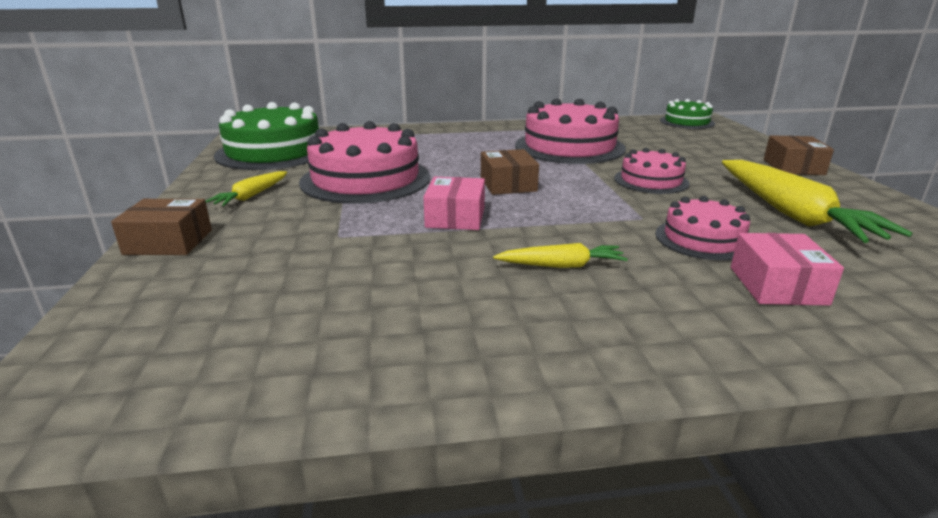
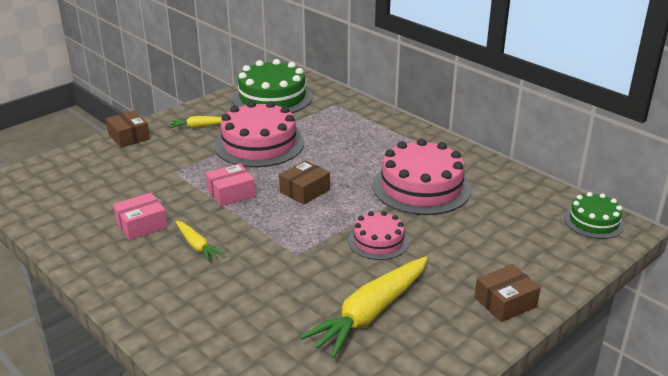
camera: 55 degrees right, 5 degrees up
(703, 239) = (281, 284): pink cake -> none
(777, 285) = (233, 321): pink box -> pink box (141, 225)

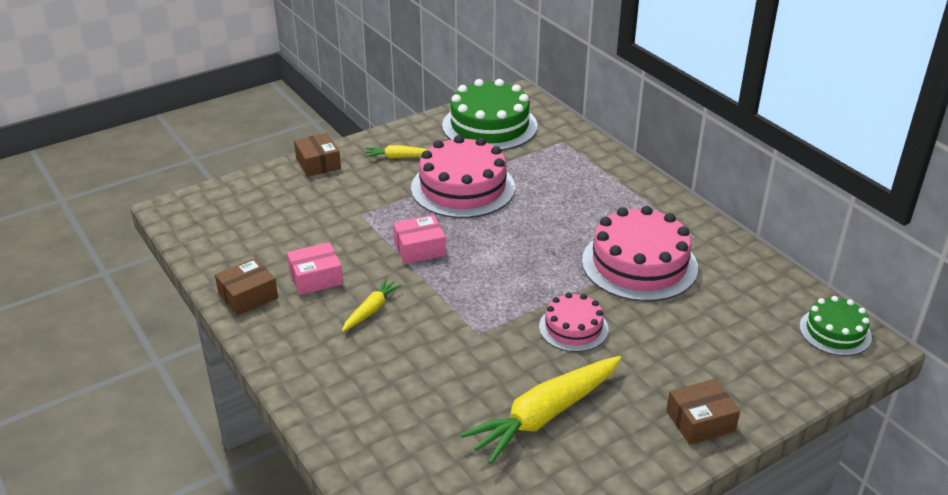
camera: 10 degrees right, 5 degrees up
(197, 245) = (371, 310): yellow carrot -> yellow carrot turned 120 degrees counterclockwise
(304, 191) = (503, 254): brown box -> brown box (248, 296)

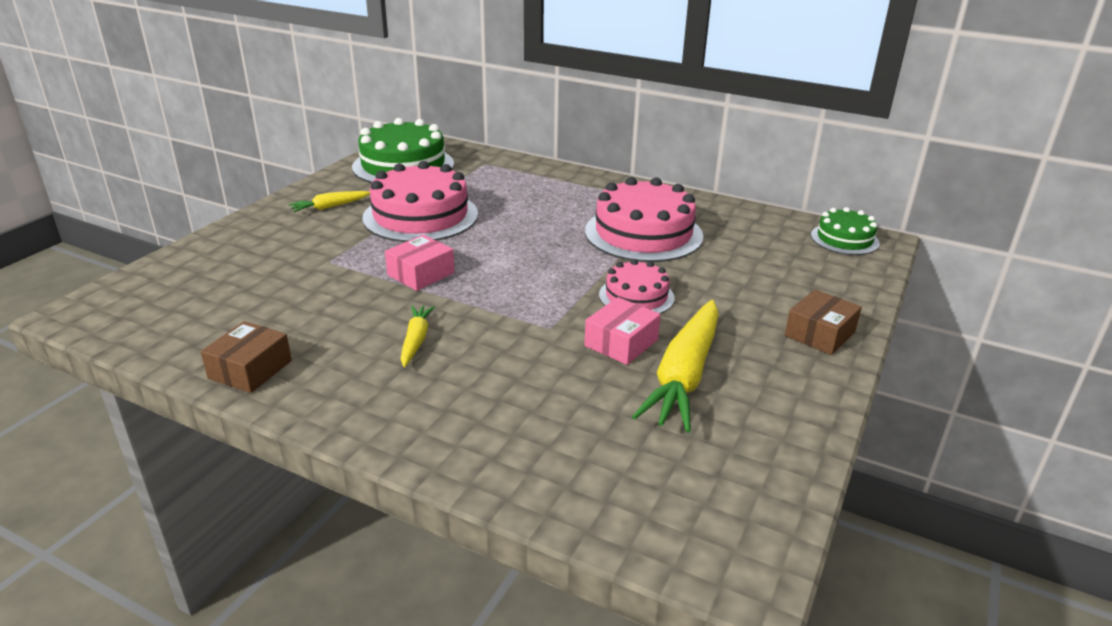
camera: 30 degrees left, 5 degrees down
(316, 278) = (323, 329): pink box -> pink box (621, 343)
(318, 163) = (240, 230): brown box -> none

